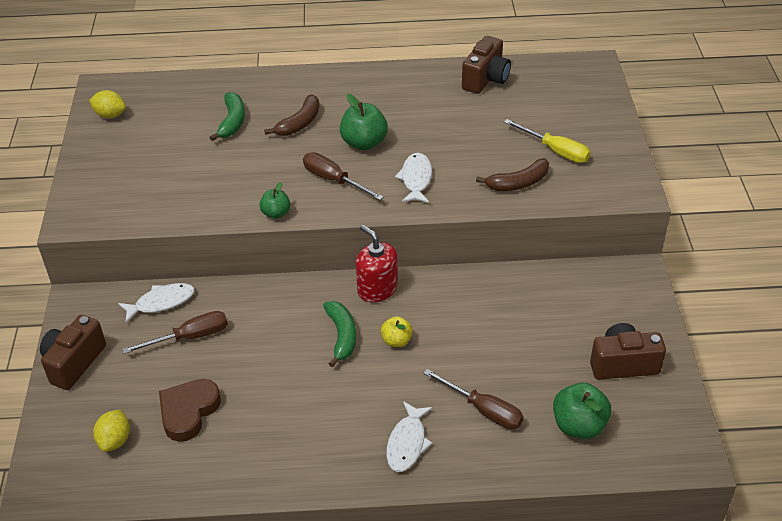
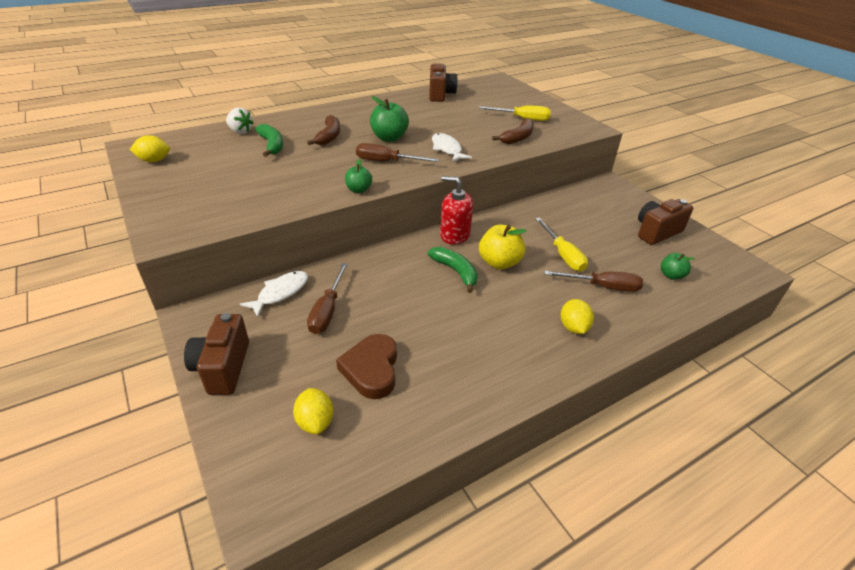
camera: 30 degrees left, 5 degrees down
(190, 337) = (327, 311): brown screwdriver -> brown screwdriver turned 150 degrees clockwise
(213, 91) = (240, 131): none -> white strawberry
(396, 341) = (499, 262): yellow apple -> yellow apple, size x1.67
(407, 443) = (573, 327): white fish -> yellow lemon
(476, 355) = (563, 255): none -> yellow screwdriver
(579, 425) = (671, 275): green apple -> green apple, size x0.60

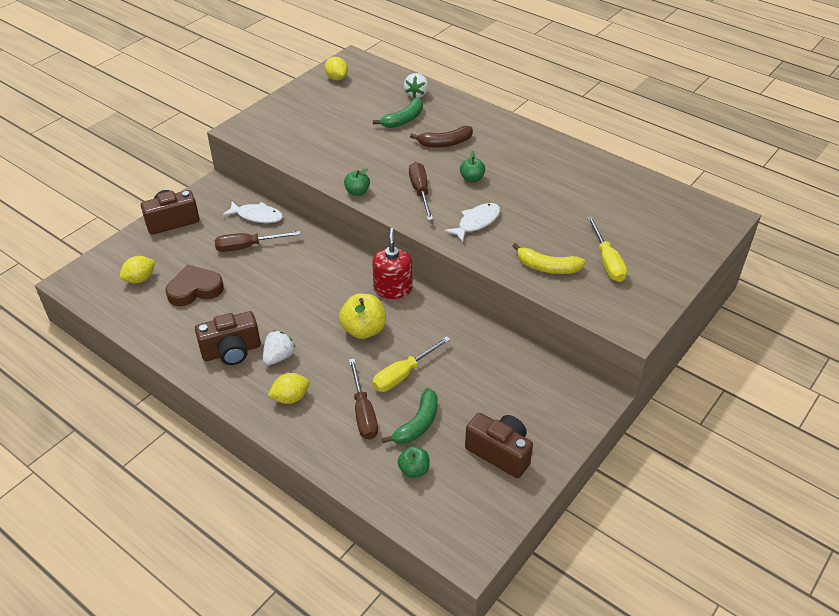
camera: 70 degrees right, 5 degrees up
(389, 138) = (472, 179): green apple -> green apple, size x0.60
(440, 94) = (619, 182): brown camera -> brown camera (231, 351)
(456, 271) = (334, 304): green banana -> green banana (418, 424)
(514, 323) = (279, 357): none -> white strawberry
(518, 138) = (547, 267): brown banana -> yellow banana

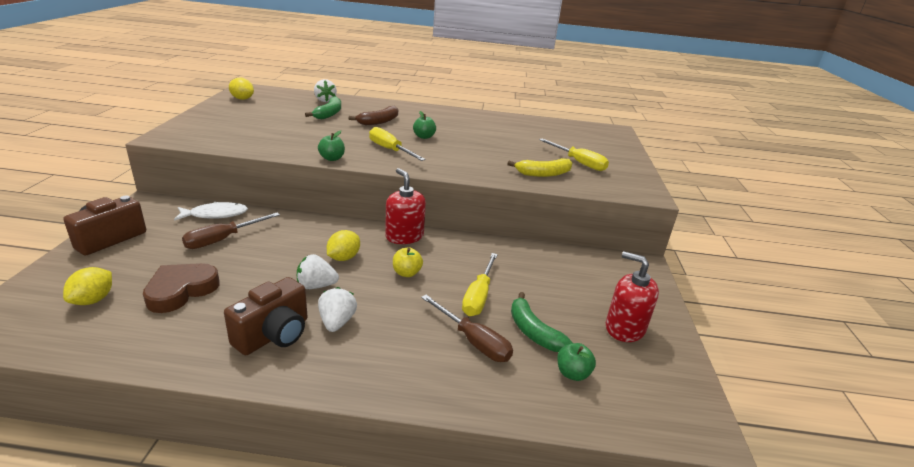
camera: 35 degrees left, 15 degrees down
(286, 318) = (316, 286): none -> white strawberry
(290, 397) = (383, 356): yellow lemon -> yellow lemon (343, 258)
(363, 330) = (406, 273): yellow apple -> yellow apple, size x0.60
(418, 424) = (533, 332): green banana -> green banana turned 150 degrees clockwise
(420, 192) = (390, 150): brown screwdriver -> yellow screwdriver
(476, 222) = (458, 159): white fish -> none
(500, 453) = (624, 328): brown camera -> red soap dispenser

